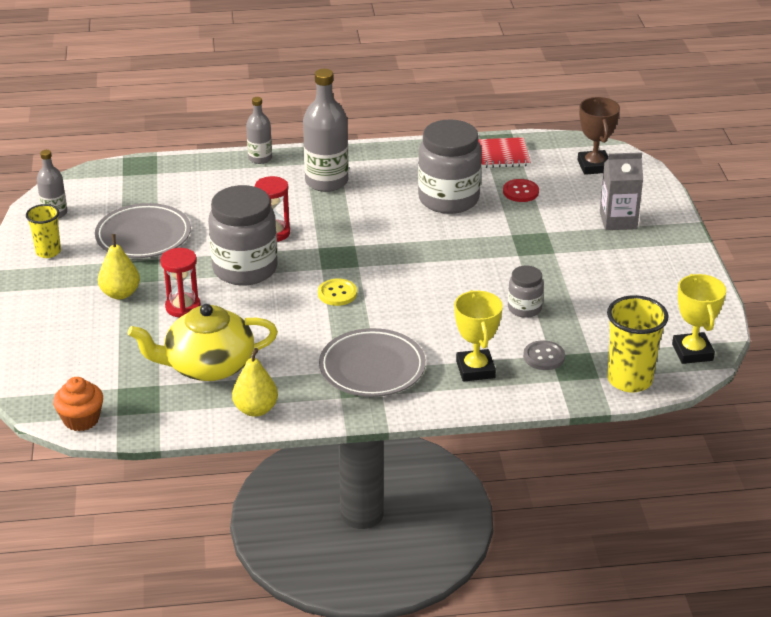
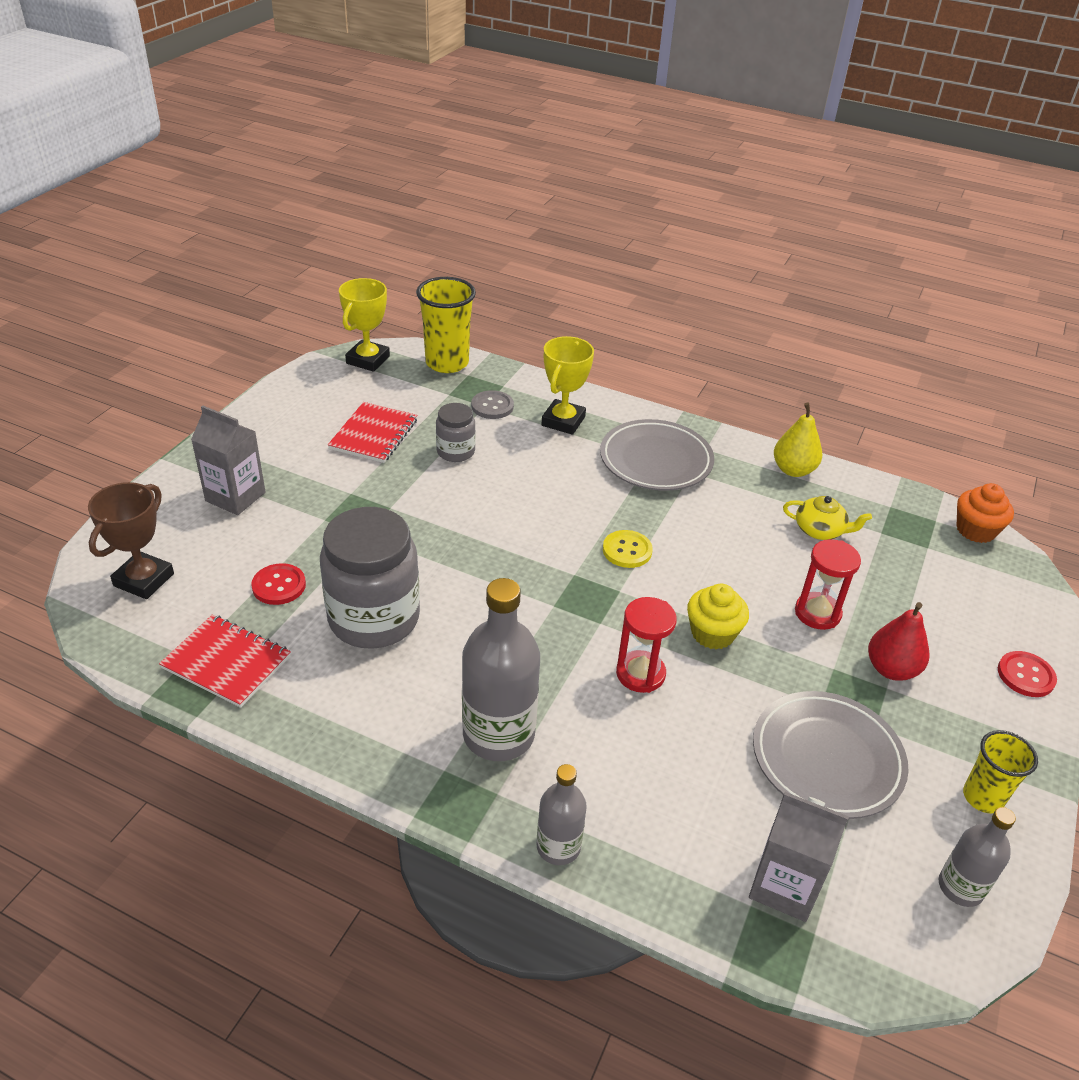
camera: 150 degrees left, 5 degrees up
(28, 324) = (1025, 675): none -> red button
(120, 293) = (891, 669): yellow pear -> red pear
(144, 184) = (784, 886): none -> grey carton
(208, 366) = (820, 530): yellow teapot -> yellow teapot, size x0.50
(245, 269) = (712, 633): grey jar -> yellow cupcake
(596, 295) = (374, 434): none -> red notebook

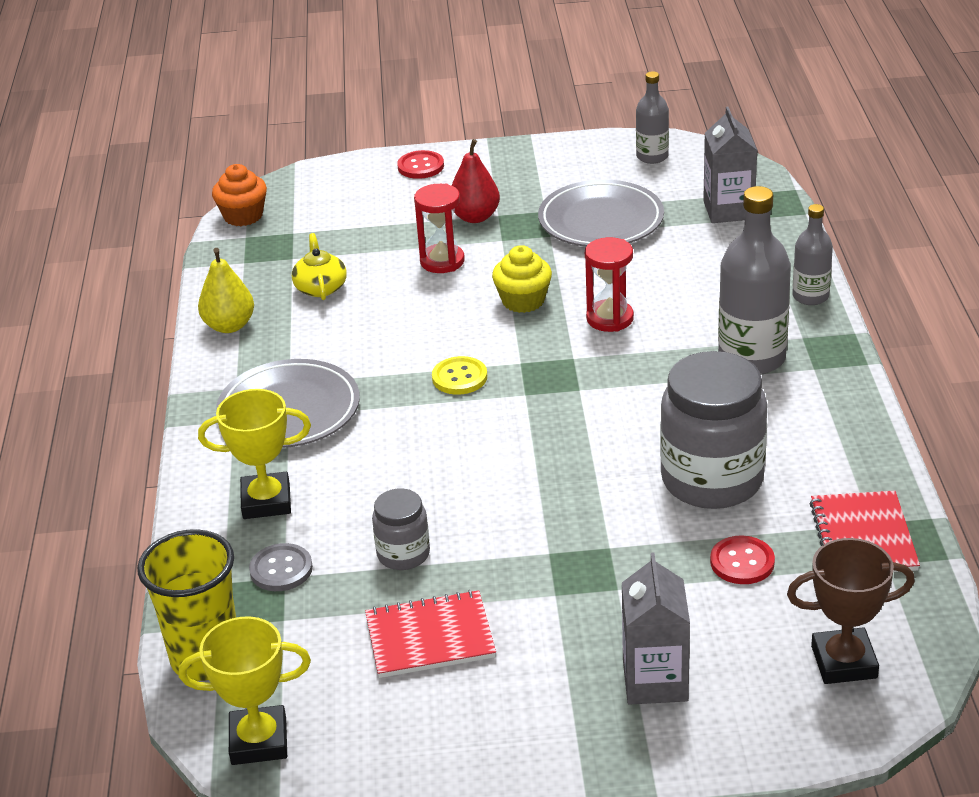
camera: 115 degrees left, 5 degrees down
(983, 797) = (566, 162): yellow cup -> none

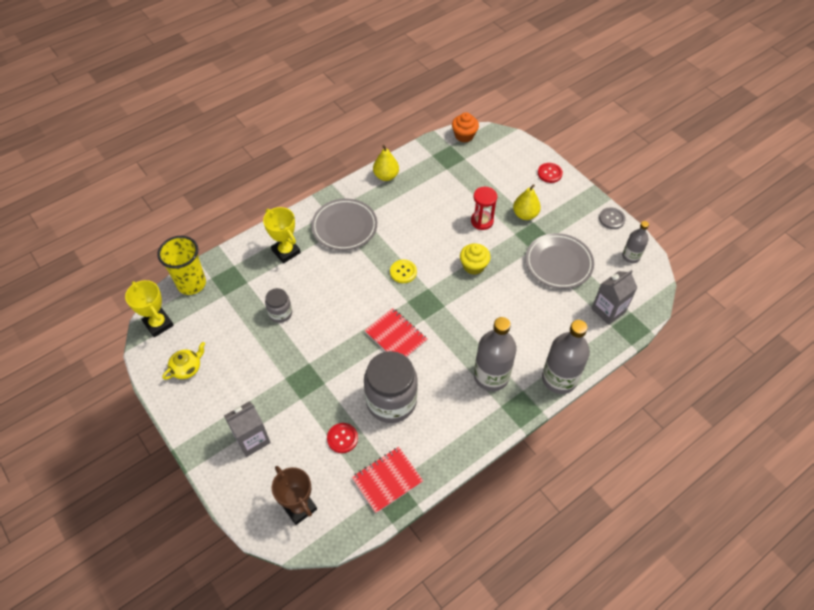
camera: 55 degrees right, 20 degrees up
(281, 569) = (250, 279): grey button -> grey button (611, 219)
(320, 287) = (432, 190): yellow teapot -> yellow teapot (187, 368)
(430, 637) = (238, 348): red notebook -> red notebook (396, 336)
(475, 217) = (525, 214): red pear -> yellow pear
(610, 318) = (483, 305): red hourglass -> none
(810, 296) = (559, 379): grey bottle -> grey bottle, size x1.77

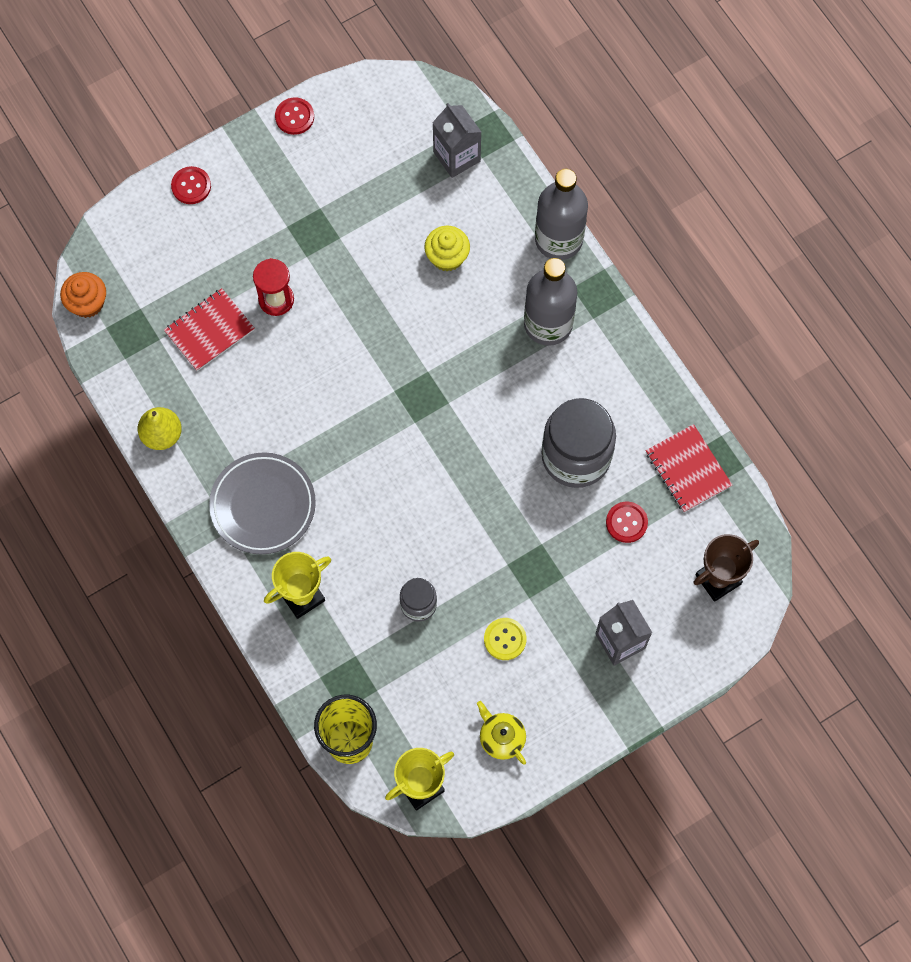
camera: 85 degrees left, 15 degrees up
(396, 336) = (473, 443): red notebook -> red notebook (209, 330)
(403, 272) = (361, 423): yellow button -> yellow button (505, 639)
(473, 266) = (360, 322): yellow cupcake -> yellow cupcake (447, 257)
(525, 214) = (271, 236): yellow pear -> none
(558, 263) = (369, 205): grey plate -> none
(611, 219) = (294, 117): grey button -> red button
(631, 256) = (367, 107): grey bottle -> none

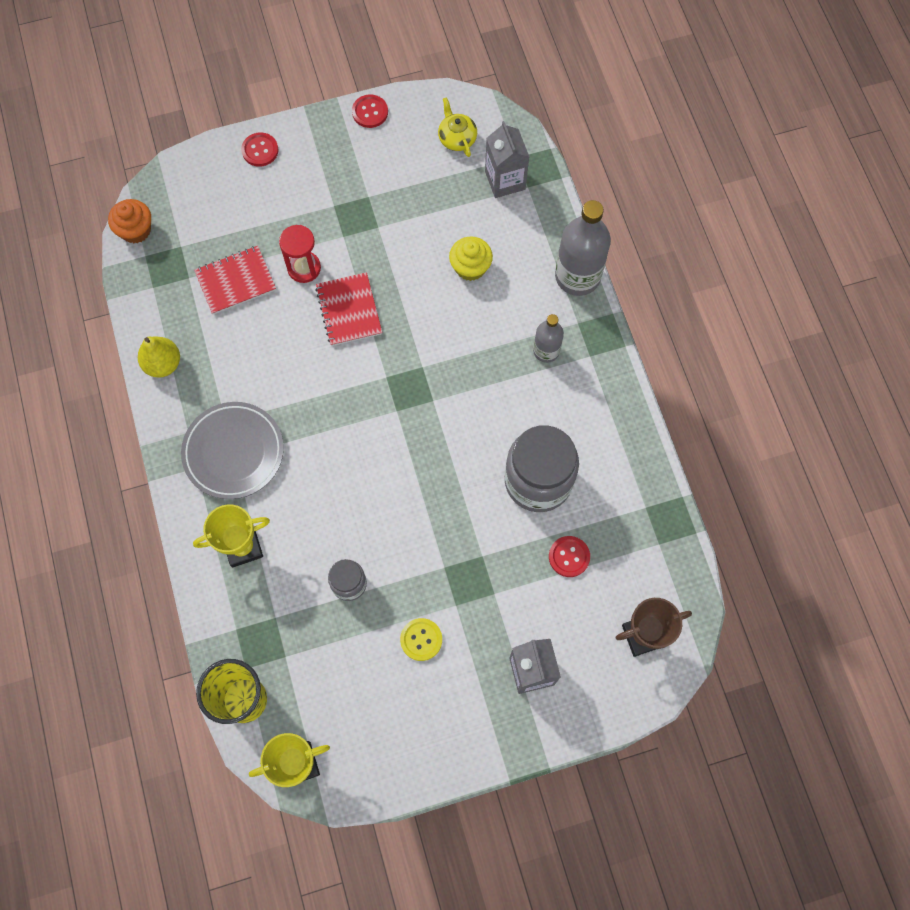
camera: 15 degrees right, 0 degrees up
(501, 737) = (390, 736): yellow teapot -> yellow teapot (457, 138)
(548, 324) = (546, 351): grey bottle -> grey bottle, size x0.56
(688, 469) = (641, 521): red notebook -> red notebook (349, 310)

